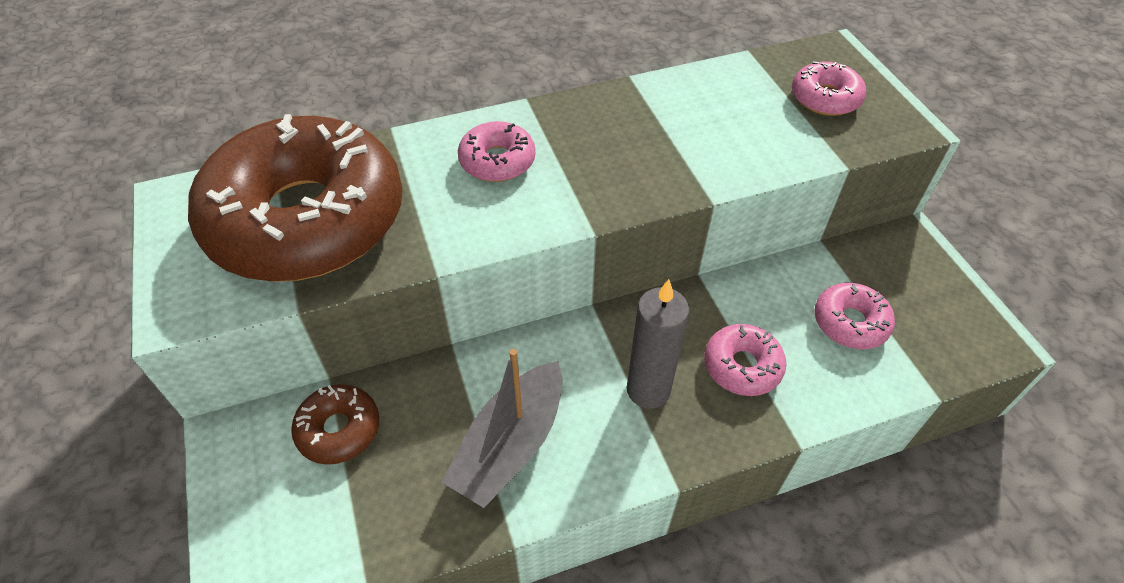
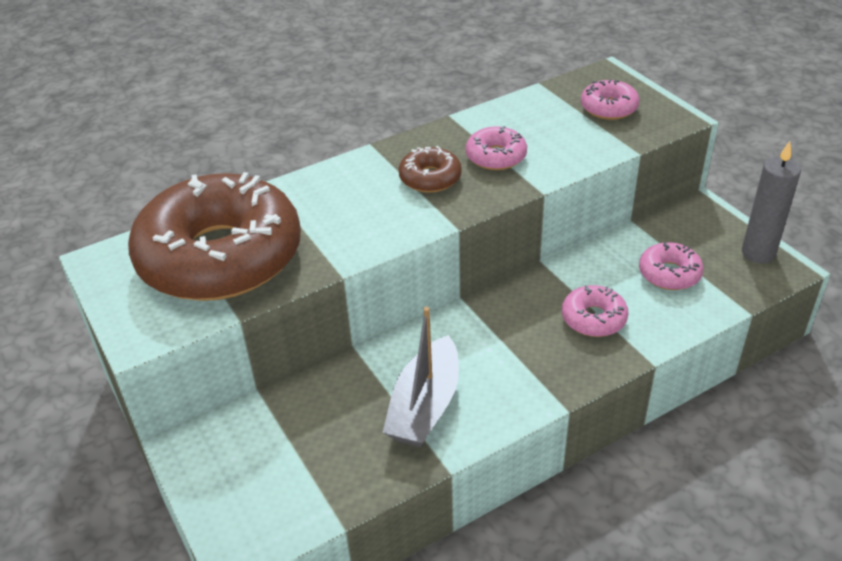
camera: 10 degrees left, 10 degrees down
(339, 429) = (279, 422): brown donut -> brown donut (430, 178)
(497, 161) = (362, 191): pink donut -> pink donut (496, 156)
(648, 390) = (524, 348): grey candle -> grey candle (758, 253)

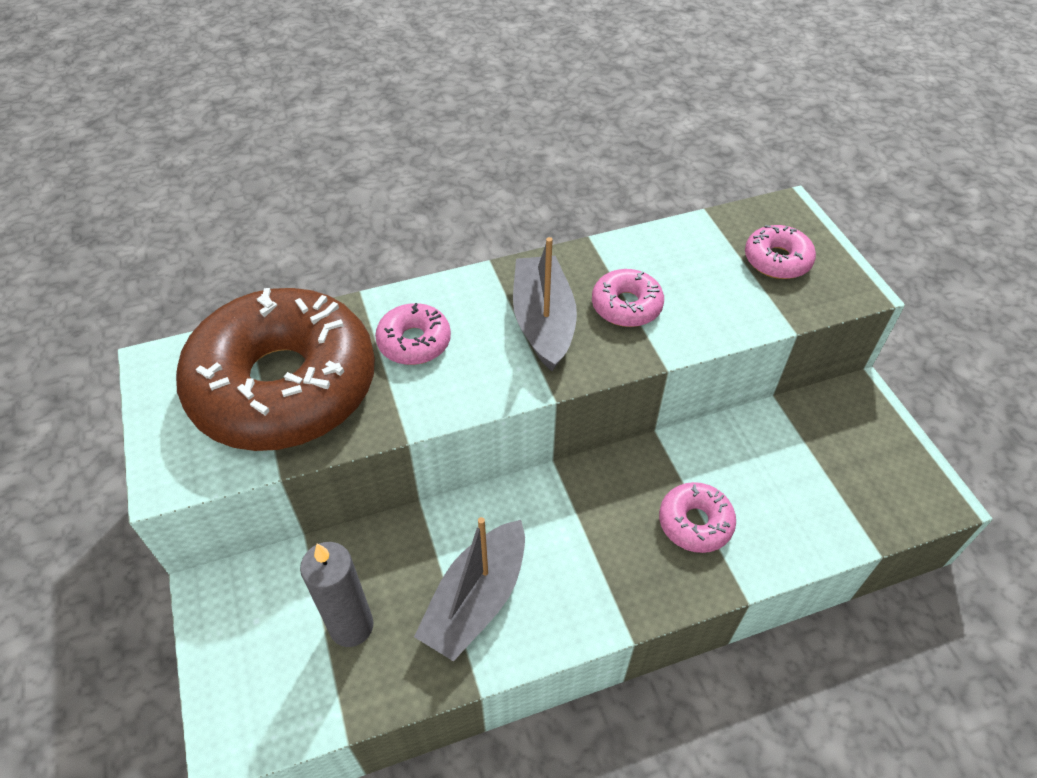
camera: 10 degrees right, 10 degrees up
(430, 178) = (543, 322): brown donut -> grey boat
(669, 274) = (799, 479): pink donut -> pink donut (414, 342)
(758, 253) = (912, 472): grey candle -> grey candle (351, 626)

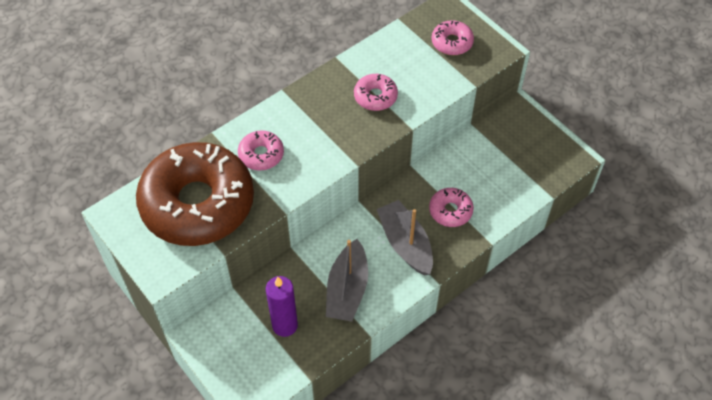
camera: 20 degrees left, 5 degrees up
(351, 626) = (285, 325): grey candle -> purple candle
(543, 322) = (331, 120): grey boat -> grey boat (405, 244)

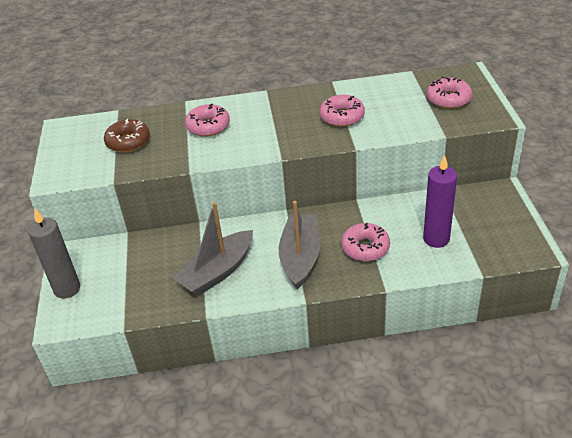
camera: 35 degrees right, 15 degrees down
(198, 203) = (128, 142): brown donut -> brown donut, size x0.41
(227, 369) = (67, 289): none -> grey candle
(285, 325) = (141, 277): purple candle -> purple candle (436, 239)

